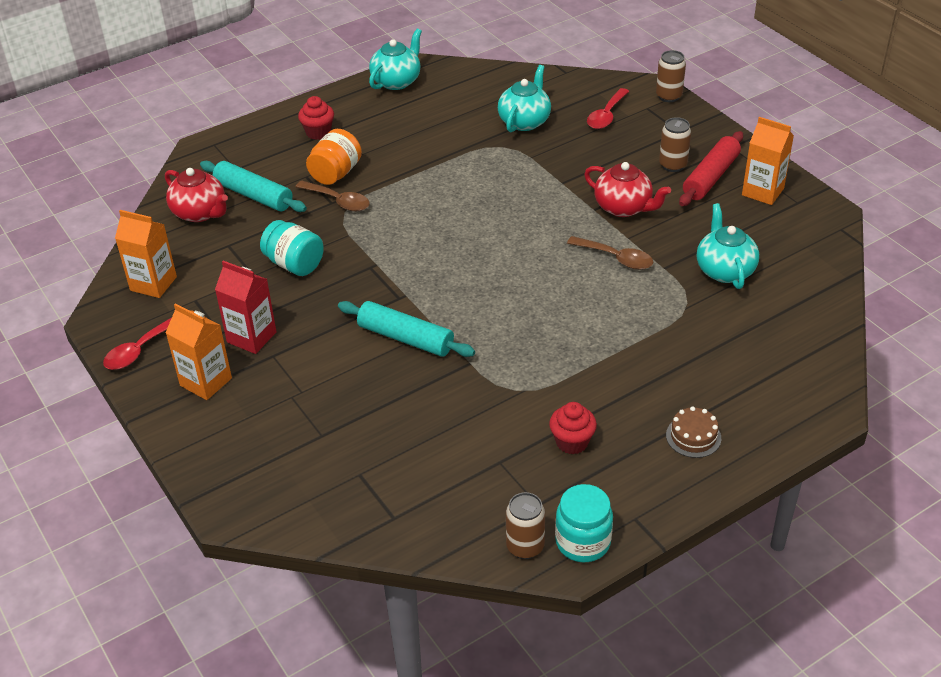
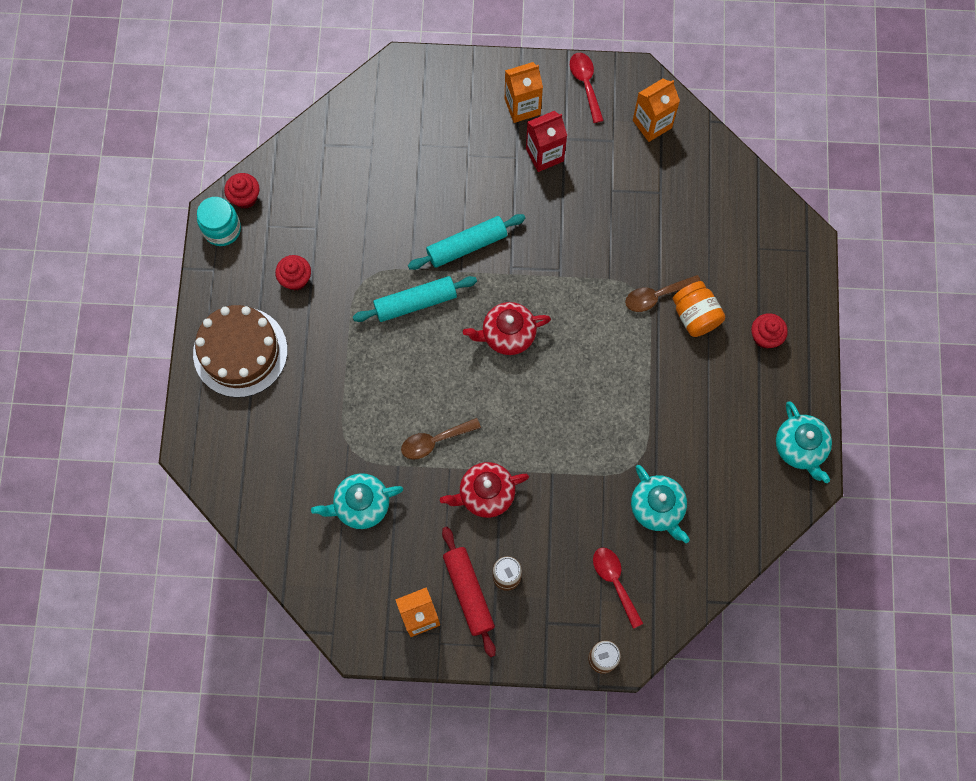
camera: 125 degrees right, 30 degrees up
(200, 213) = (716, 194): red teapot -> red teapot (507, 334)
(253, 195) = (711, 242): turquoise rolling pin -> turquoise rolling pin (415, 302)
(294, 264) = (602, 223): turquoise jar -> none
(525, 547) = (245, 197): brown can -> red cupcake
(693, 436) = (240, 352): brown cake -> brown cake, size x2.23
(724, 270) = (361, 505): turquoise teapot -> turquoise teapot turned 135 degrees clockwise

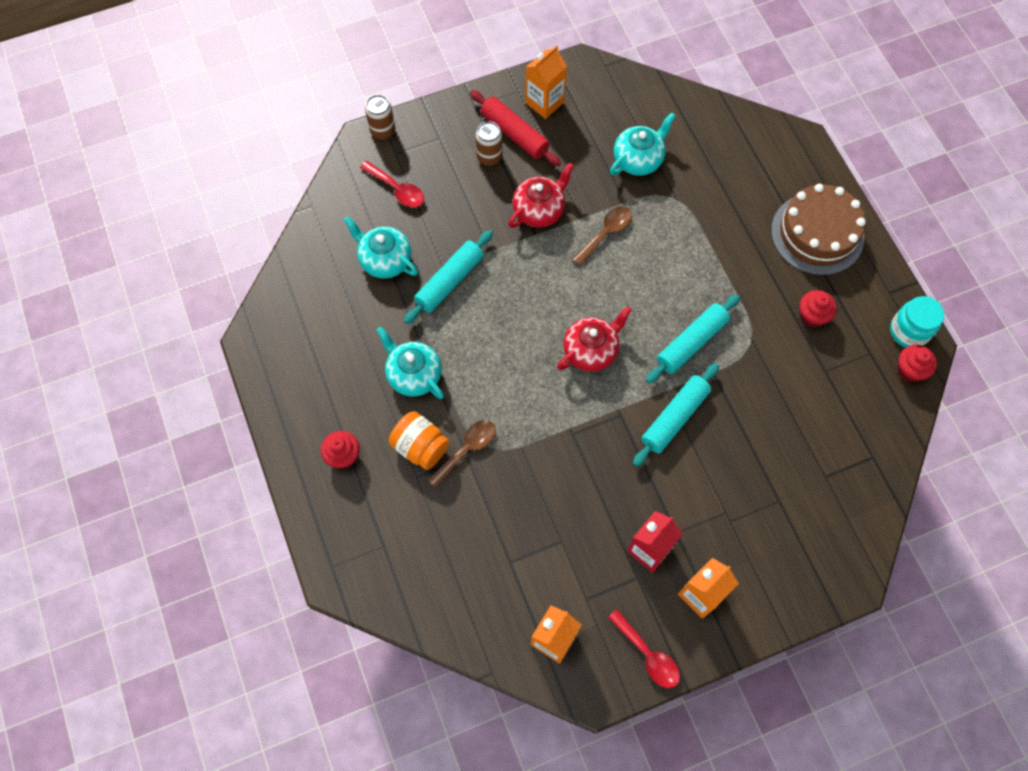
camera: 155 degrees right, 5 degrees down
(605, 458) = (449, 281): none -> turquoise rolling pin
(800, 448) = (273, 365): turquoise teapot -> turquoise teapot (413, 375)

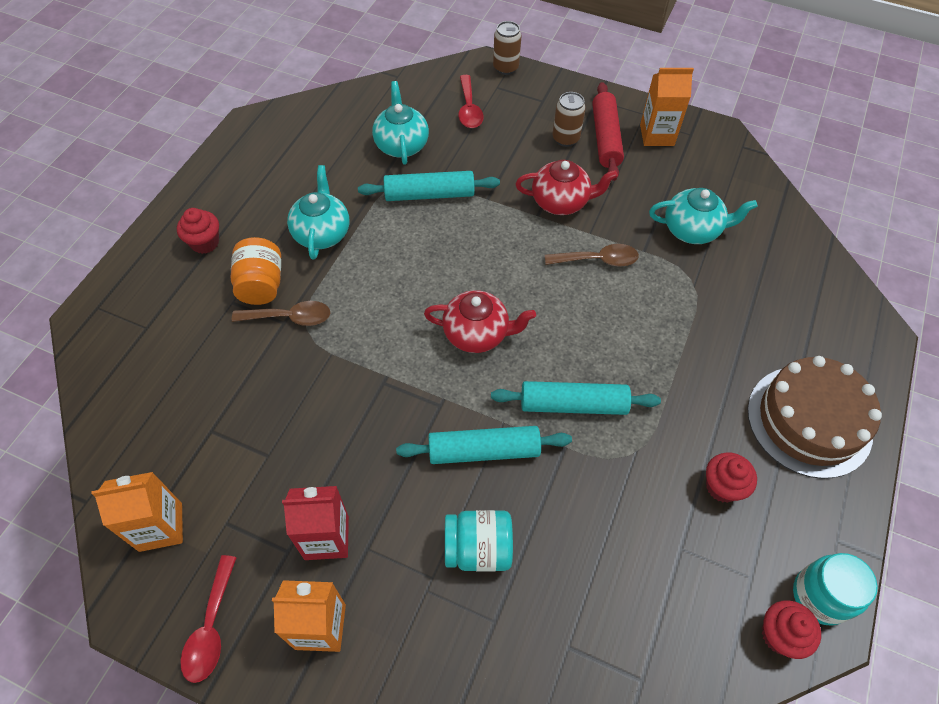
camera: 45 degrees right, 10 degrees down
(731, 473) = (478, 549): none -> turquoise jar

